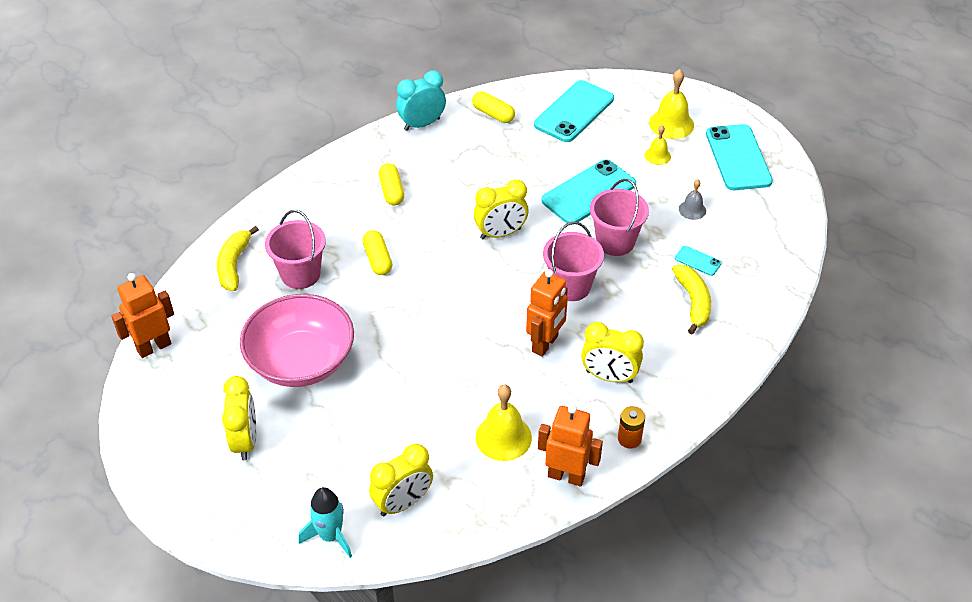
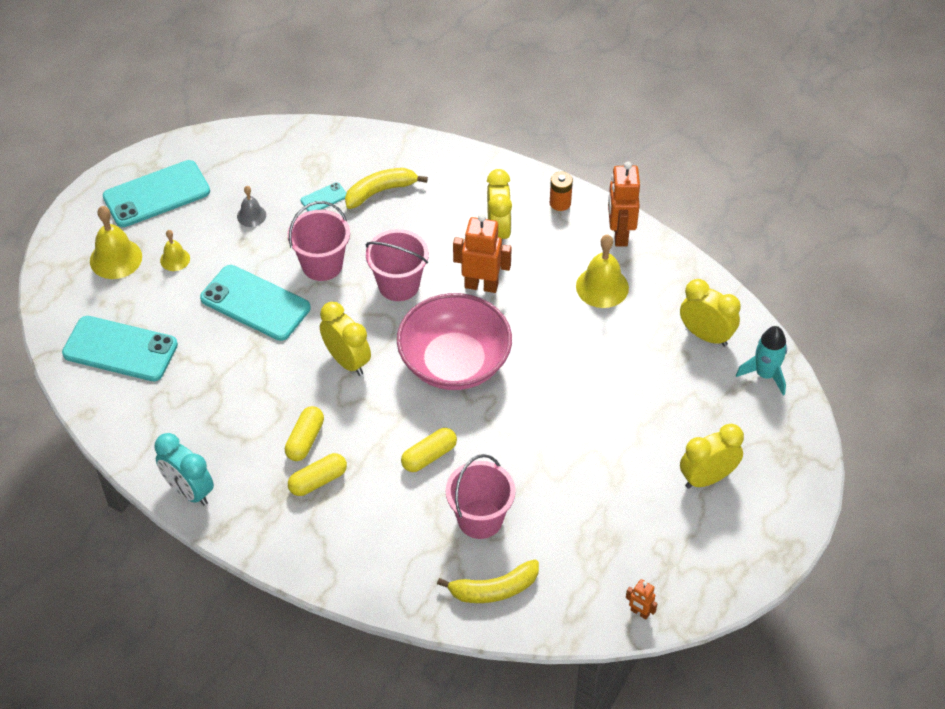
camera: 110 degrees left, 5 degrees up
(154, 347) = (639, 612): orange robot -> orange robot, size x0.50
(301, 361) = (594, 471): pink bowl -> pink bowl (454, 362)
(493, 114) = (148, 425): yellow capsule -> yellow capsule (305, 440)
(697, 261) = (324, 198): turquoise phone -> turquoise phone turned 45 degrees clockwise

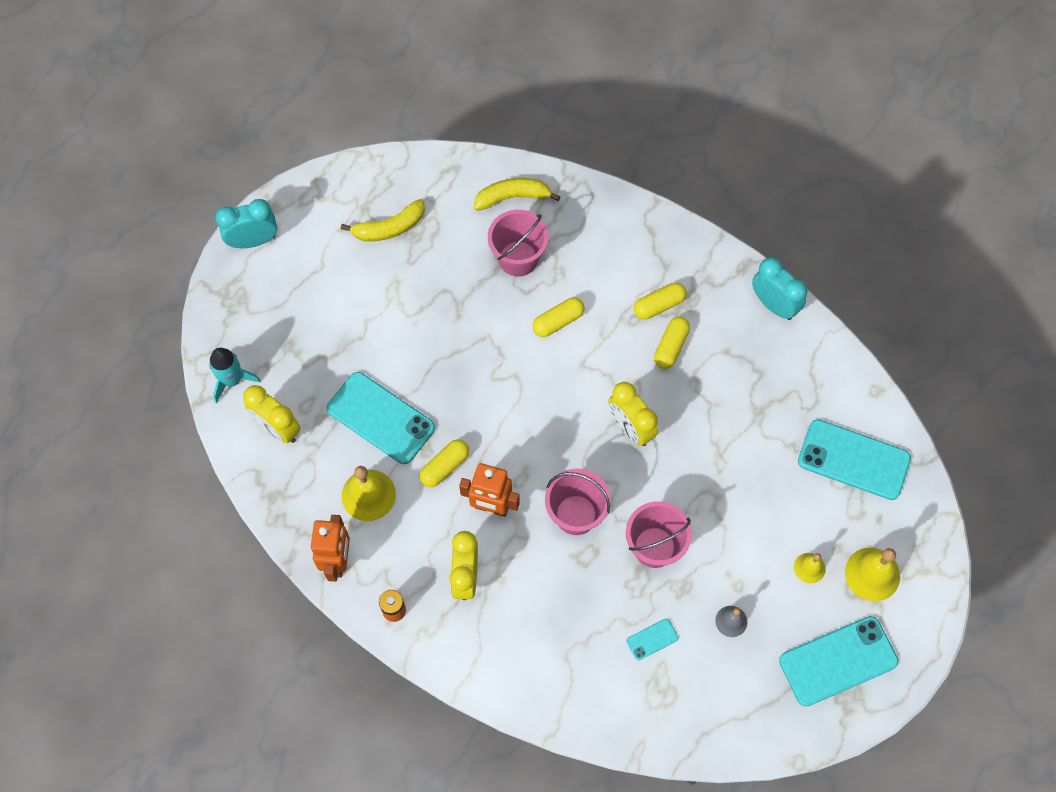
camera: 175 degrees left, 15 degrees up
(255, 303) = (722, 504): turquoise phone -> turquoise phone (380, 418)
(380, 191) = (589, 644): yellow banana -> yellow banana (389, 228)
(454, 362) = (526, 418): pink bowl -> none
(531, 315) = (445, 466): none -> yellow capsule
(639, 612) = (396, 169): orange robot -> none
(707, 478) = (313, 280): yellow clock -> none
(786, 516) = (253, 241): none -> turquoise clock

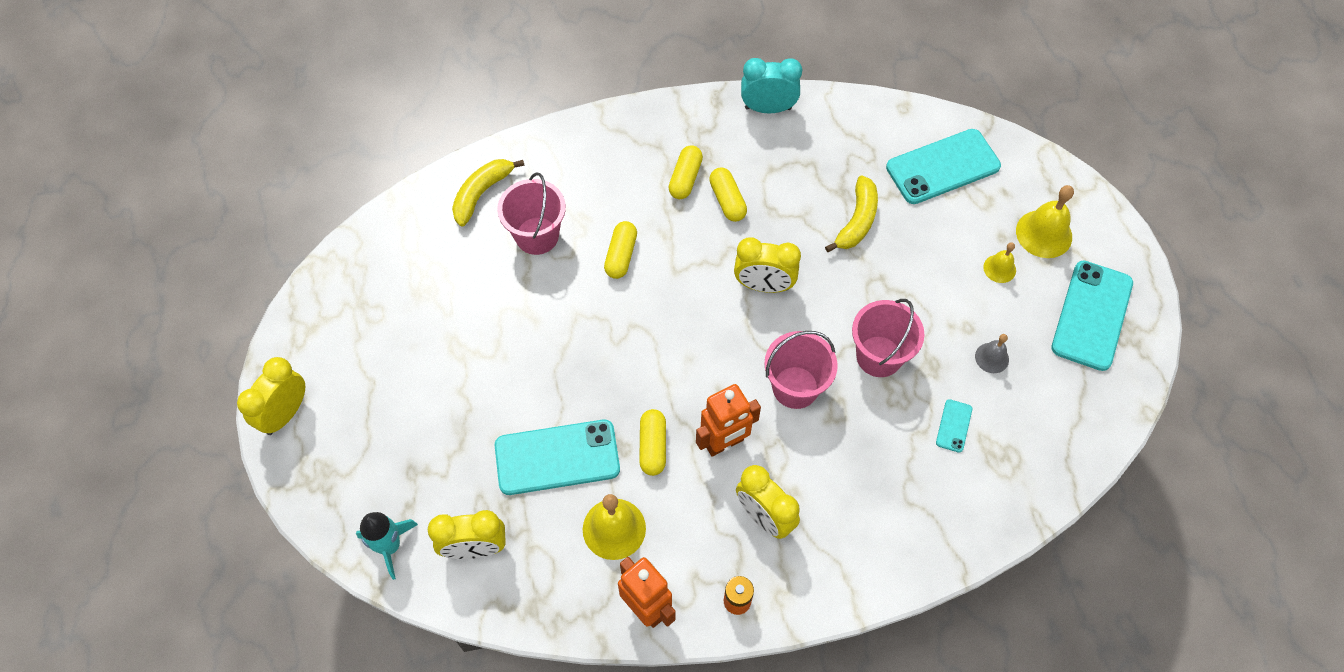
camera: 45 degrees left, 5 degrees down
(253, 241) = (285, 414): turquoise clock -> yellow clock
(389, 228) = (401, 301): yellow banana -> yellow banana (857, 221)

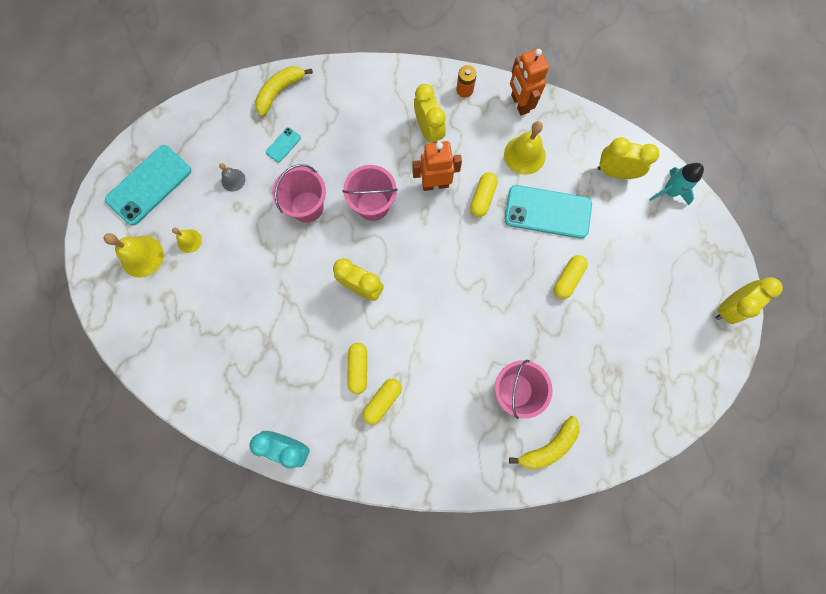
camera: 160 degrees left, 15 degrees up
(621, 255) = (456, 349): yellow capsule -> yellow capsule (568, 279)
(857, 221) = (269, 315): yellow banana -> yellow banana (280, 92)
(943, 167) = (181, 338): turquoise phone -> none

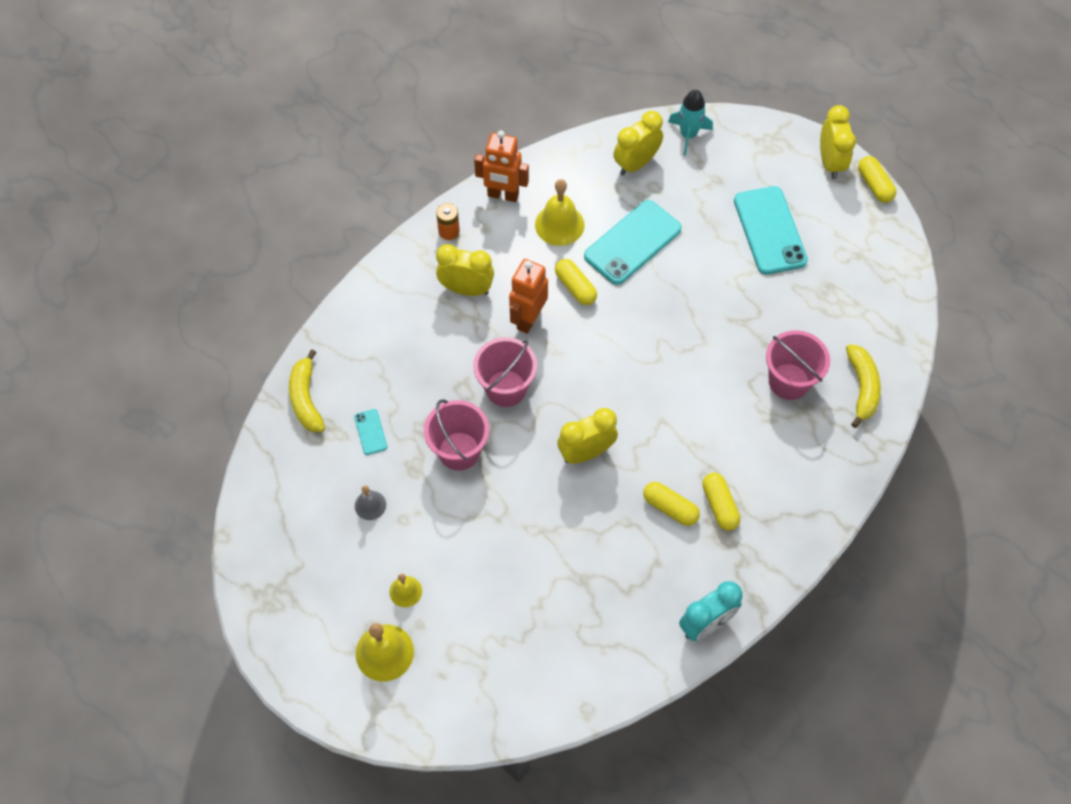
camera: 55 degrees left, 15 degrees down
(149, 185) = (306, 596): turquoise phone -> turquoise phone (769, 230)
(568, 279) = (711, 269): yellow capsule -> yellow capsule (874, 185)

